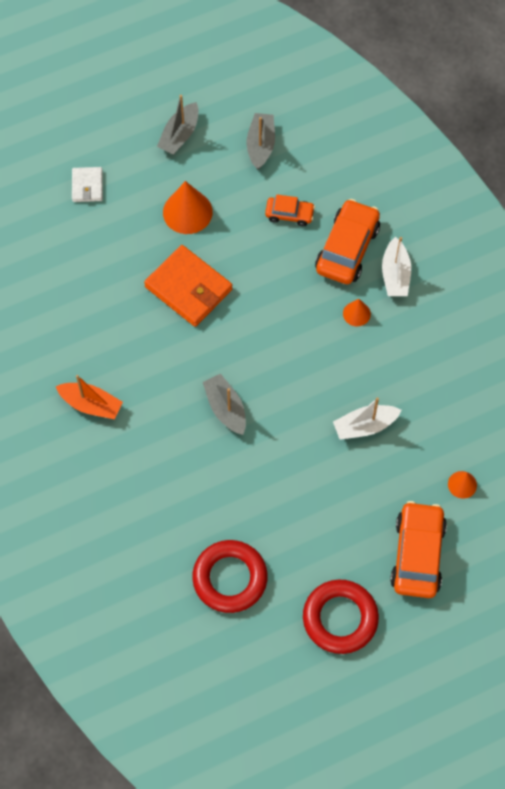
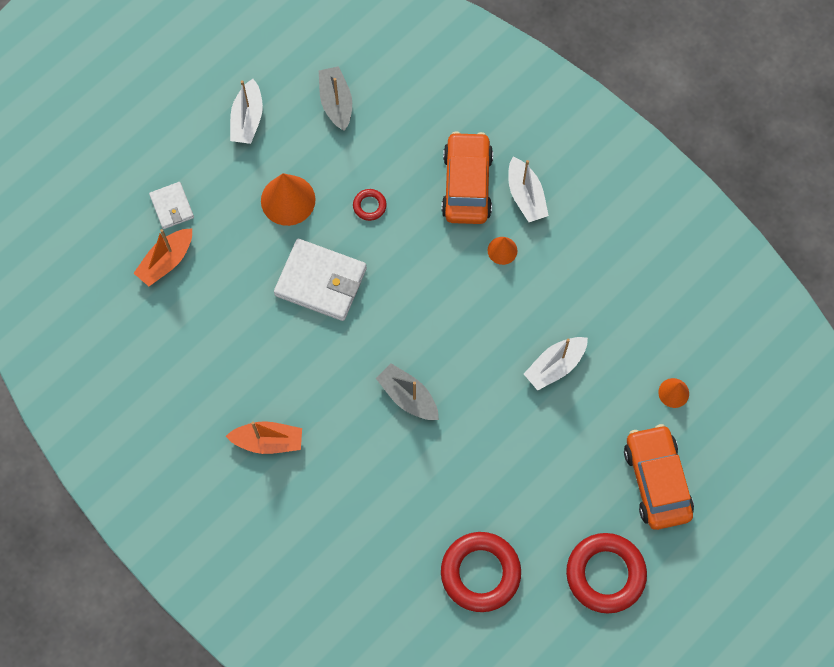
camera: 20 degrees left, 5 degrees up
(65, 229) = (166, 261): none -> orange boat
(179, 135) = (247, 119): grey boat -> white boat
(188, 288) = (321, 282): orange wallet -> white wallet
(255, 239) = (369, 206): none -> red ring
(289, 214) = (394, 167): orange car -> none

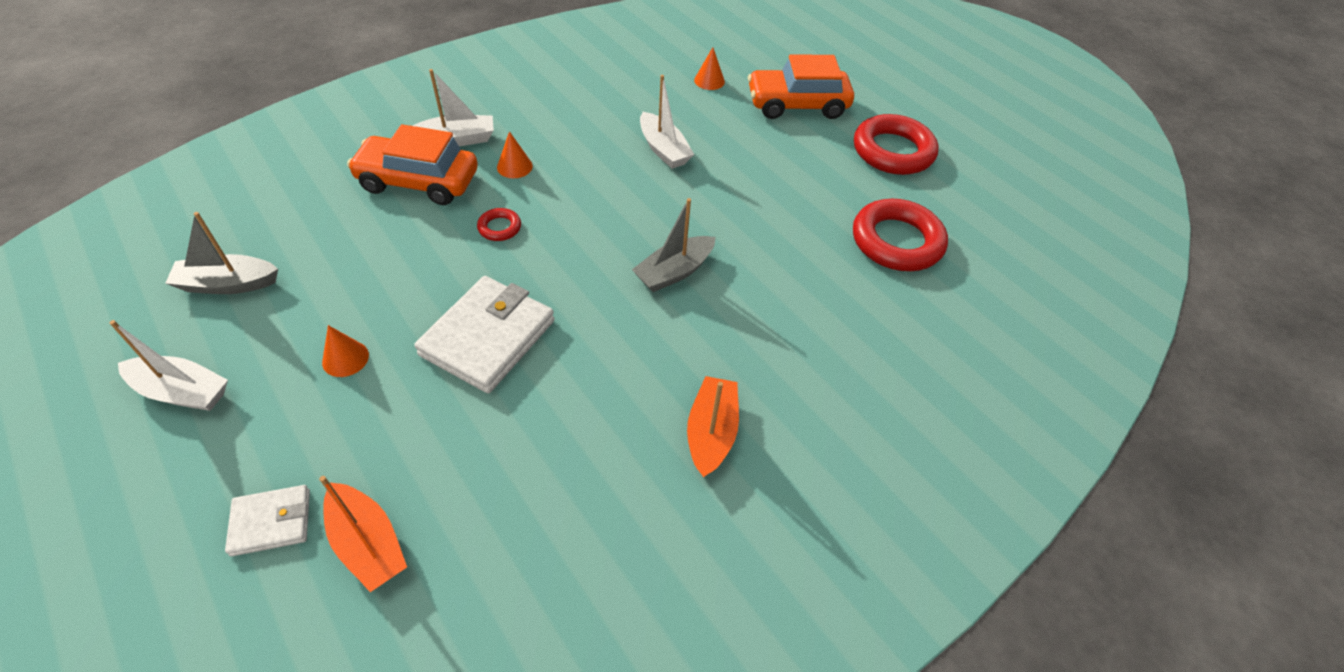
camera: 85 degrees left, 20 degrees down
(288, 200) = (345, 358): orange cone -> orange cone, size x0.54
(369, 206) = (401, 271): red ring -> red ring (499, 227)

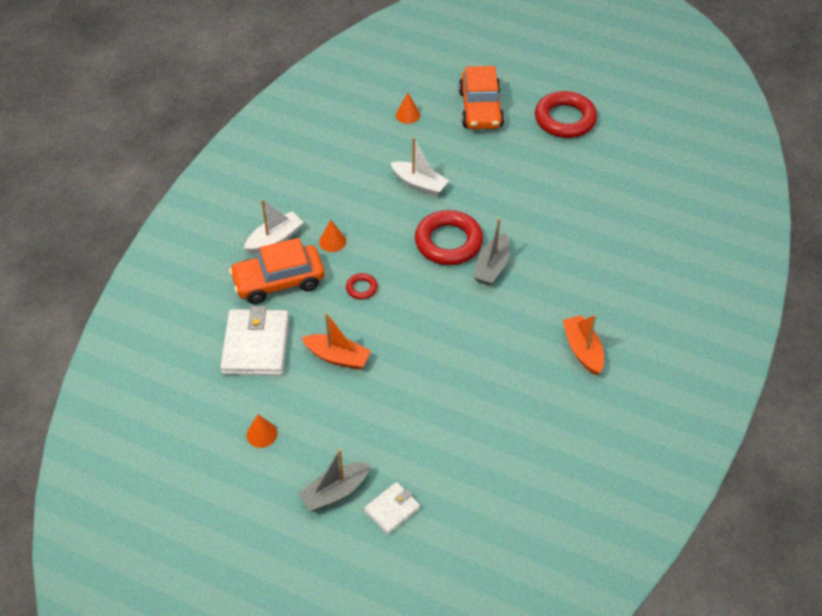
camera: 25 degrees left, 0 degrees up
(182, 392) = (269, 475): white boat -> none
(228, 284) = (226, 405): grey boat -> grey boat (335, 492)
(345, 358) = (345, 411): orange cone -> orange cone (261, 434)
(368, 543) = (452, 492): orange boat -> orange boat (337, 357)
(488, 337) = (417, 359): white wallet -> white wallet (256, 345)
(797, 105) = (480, 109): orange car -> orange car turned 60 degrees counterclockwise
(896, 241) = (607, 185): red ring -> red ring (448, 242)

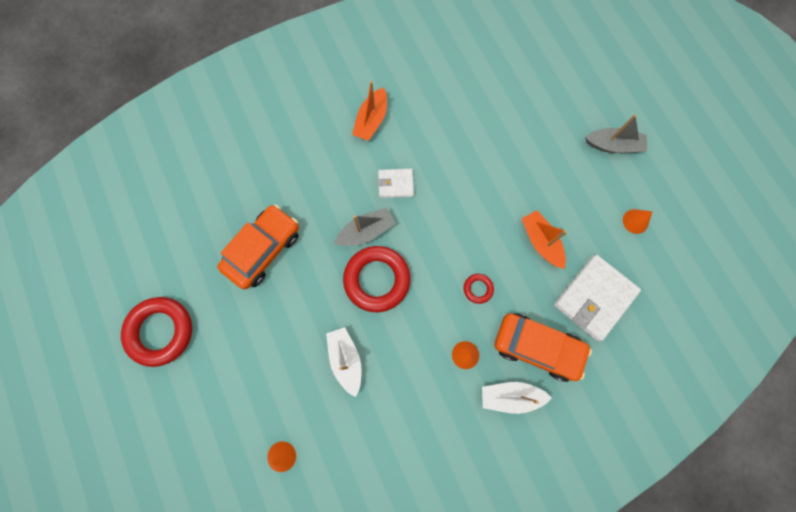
camera: 140 degrees left, 25 degrees up
(392, 509) = (585, 109): white wallet -> white wallet (395, 184)
(480, 109) = (214, 407): orange car -> orange car (263, 250)

